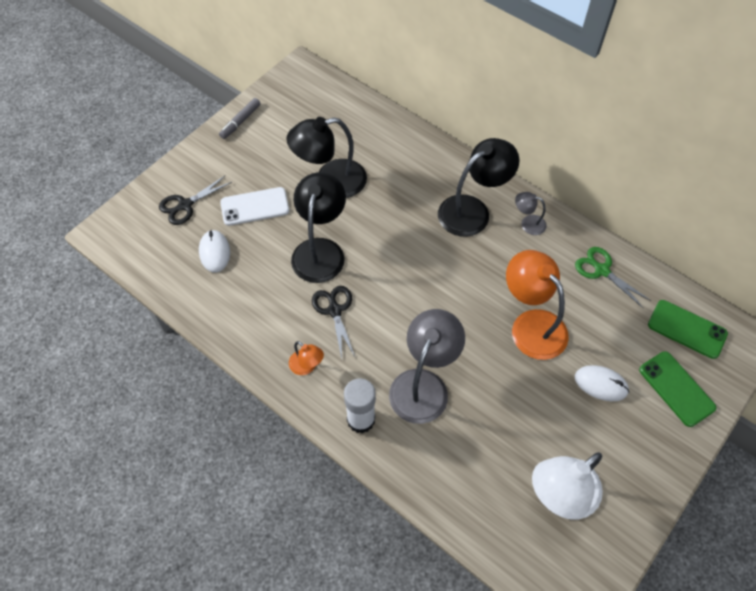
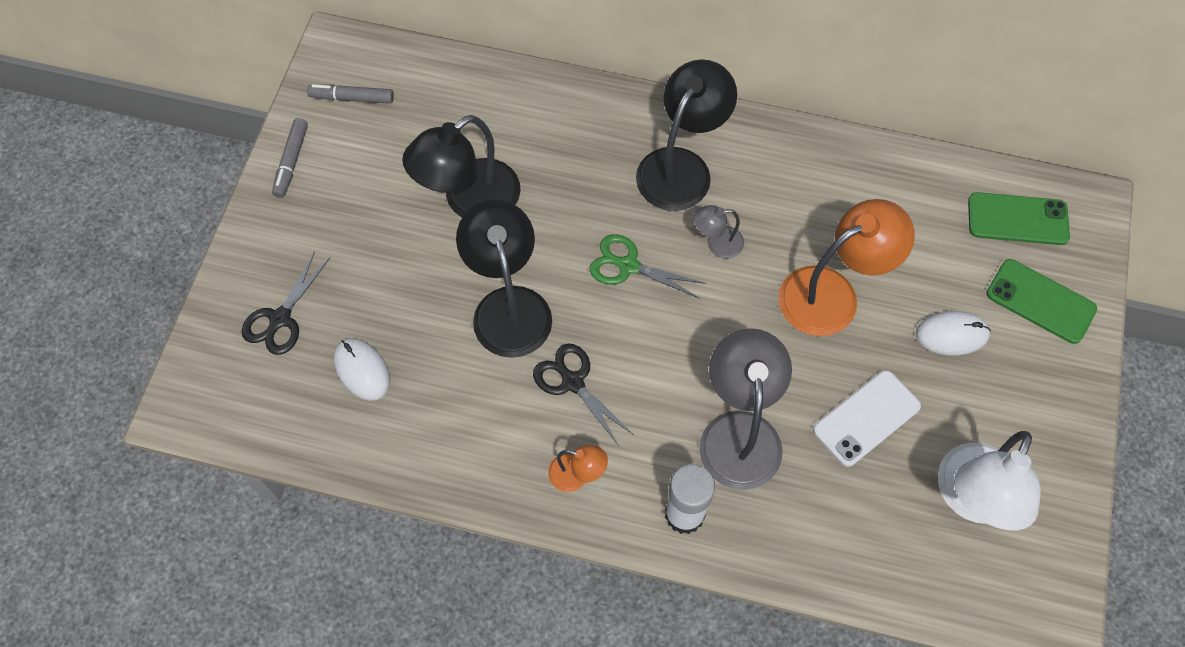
camera: 25 degrees left, 5 degrees up
(255, 206) = (382, 280): white phone -> white phone (866, 418)
(294, 99) = (352, 98): none -> grey marker
(528, 223) = (761, 156): grey lamp -> grey lamp (717, 243)
(531, 325) = (832, 293): orange lamp -> orange lamp turned 120 degrees clockwise
(601, 270) = (882, 183): green scissors -> green scissors (628, 265)

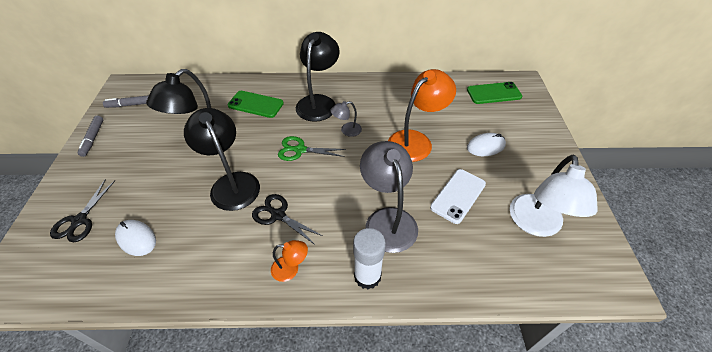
camera: 15 degrees left, 15 degrees down
(1040, 301) = (522, 123): green phone -> green phone (256, 104)

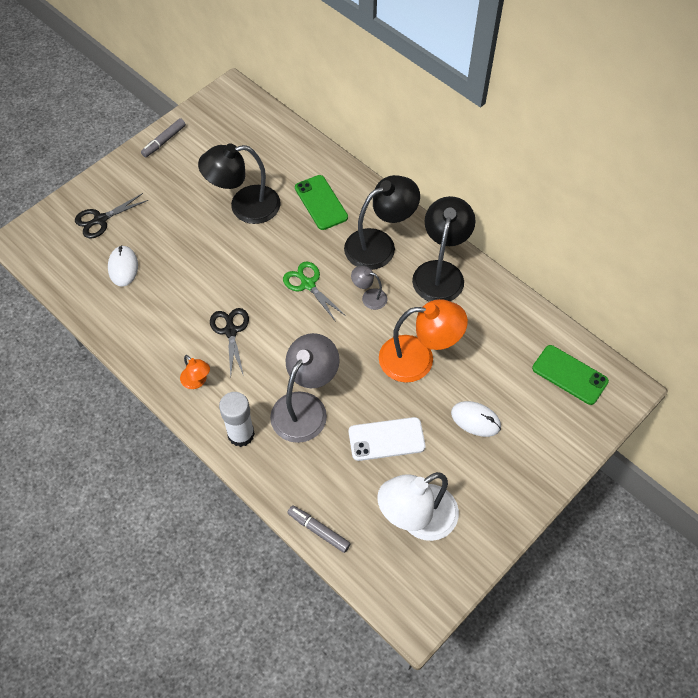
camera: 45 degrees right, 10 degrees up
(131, 105) = (220, 122): grey marker -> grey marker (318, 530)
(232, 183) = (225, 273): black lamp -> black lamp (440, 272)

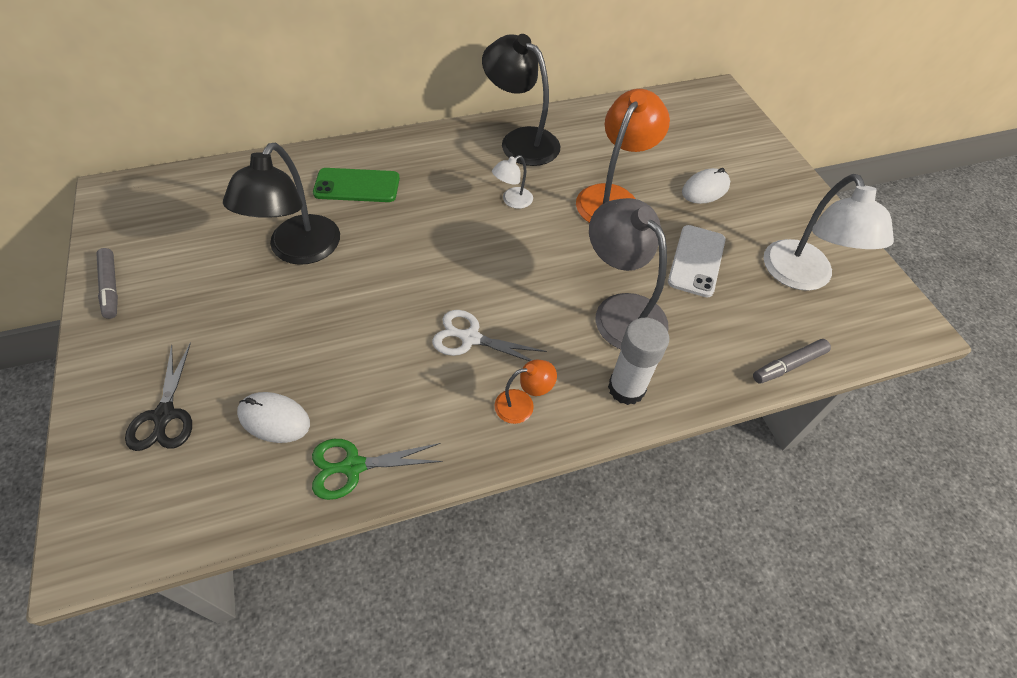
camera: 65 degrees left, 5 degrees down
(231, 331) = (470, 338): black scissors -> white scissors
(308, 284) = (457, 241): green scissors -> green scissors (353, 466)
(369, 297) = (512, 201): grey lamp -> white lamp
(379, 244) = (452, 166): black lamp -> none
(569, 375) = (687, 114): green phone -> none

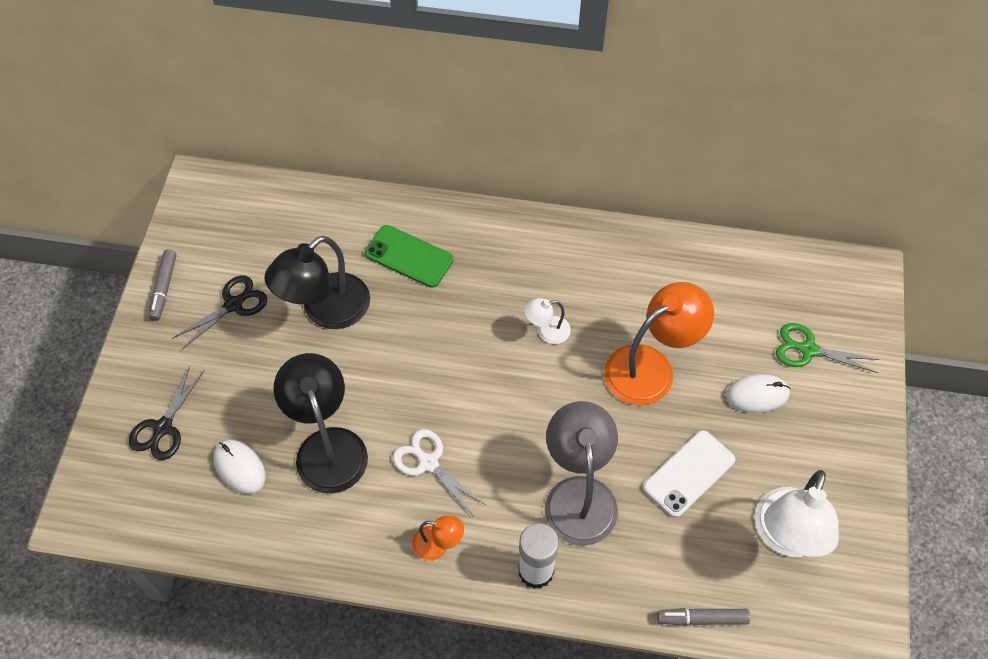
camera: 30 degrees right, 5 degrees up
(198, 276) = (234, 304): none -> black scissors
(353, 466) = (279, 535): green scissors -> green scissors (808, 349)
(521, 140) = (597, 259): black lamp -> black lamp (327, 446)

